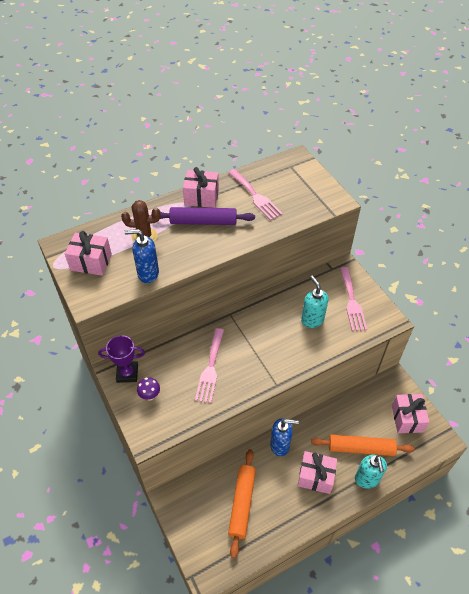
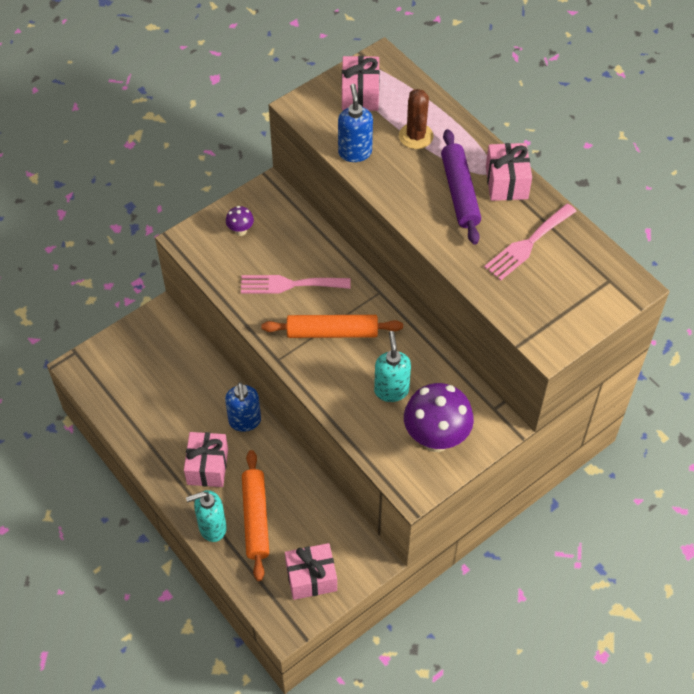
camera: 80 degrees right, 5 degrees up
(127, 373) = (267, 202): purple trophy -> none
(242, 503) = (163, 389): orange rolling pin -> orange rolling pin (332, 332)
(312, 320) = (391, 390): turquoise soap dispenser -> turquoise soap dispenser turned 60 degrees counterclockwise
(352, 302) = (436, 438): pink fork -> purple mushroom

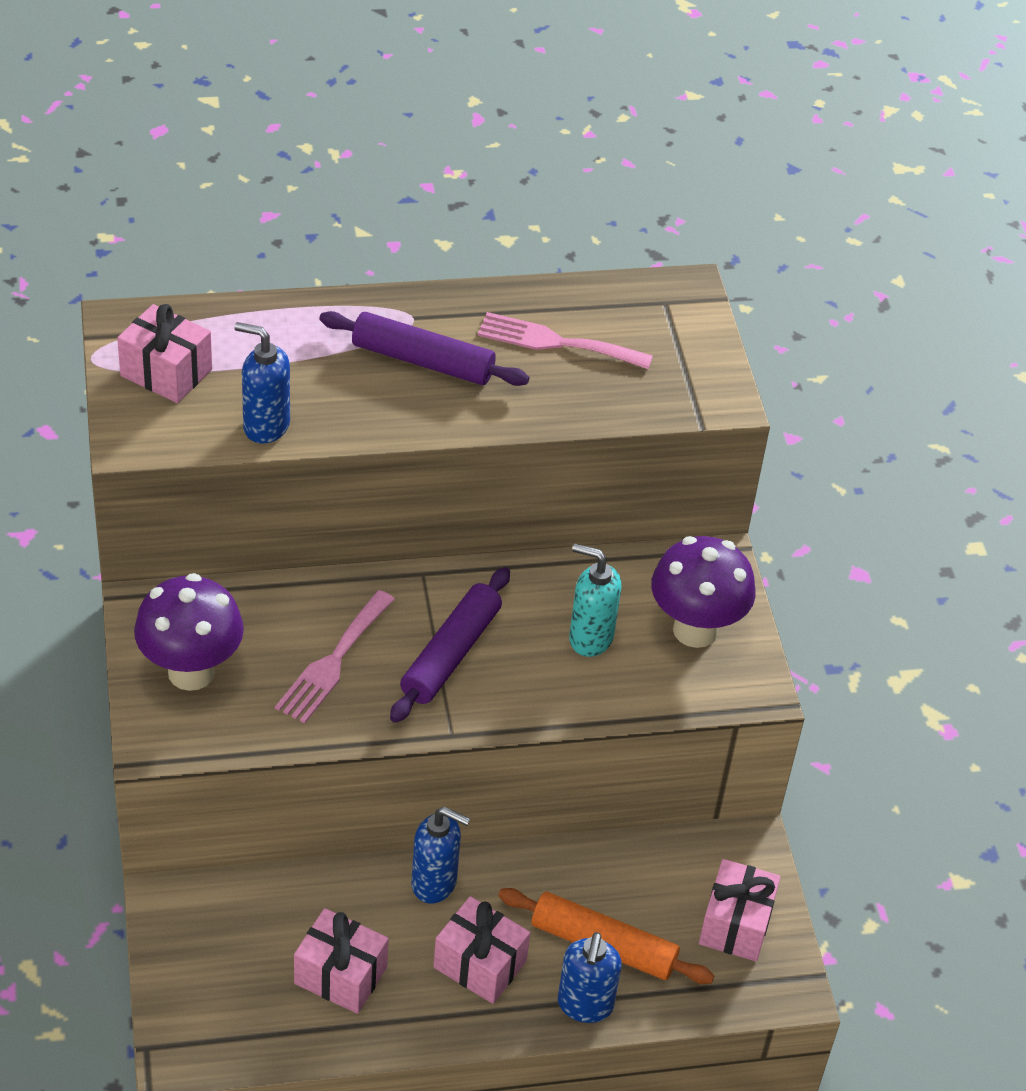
camera: 65 degrees left, 10 degrees down
(212, 528) = (585, 1005): turquoise soap dispenser -> blue soap dispenser
(240, 231) = (191, 672): purple mushroom -> purple mushroom, size x2.21
(332, 332) = (451, 654): orange rolling pin -> purple rolling pin
(416, 136) = (291, 355): brown cactus -> none
(506, 182) = (443, 312): pink gift -> pink gift (340, 975)
(527, 244) = (556, 342): pink fork -> pink fork turned 120 degrees clockwise

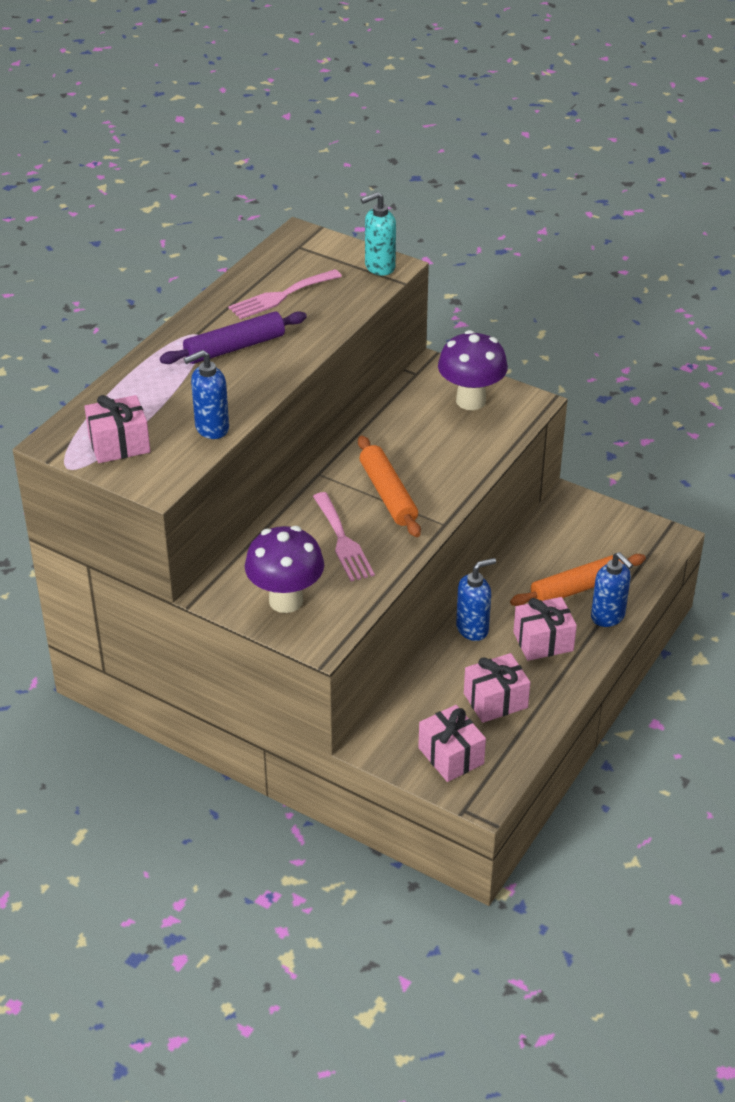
camera: 45 degrees left, 5 degrees down
(451, 654) = (388, 494): purple rolling pin -> orange rolling pin
(590, 638) = (434, 439): turquoise soap dispenser -> turquoise soap dispenser (379, 267)
(735, 924) = (612, 533): pink gift -> pink gift (451, 756)

